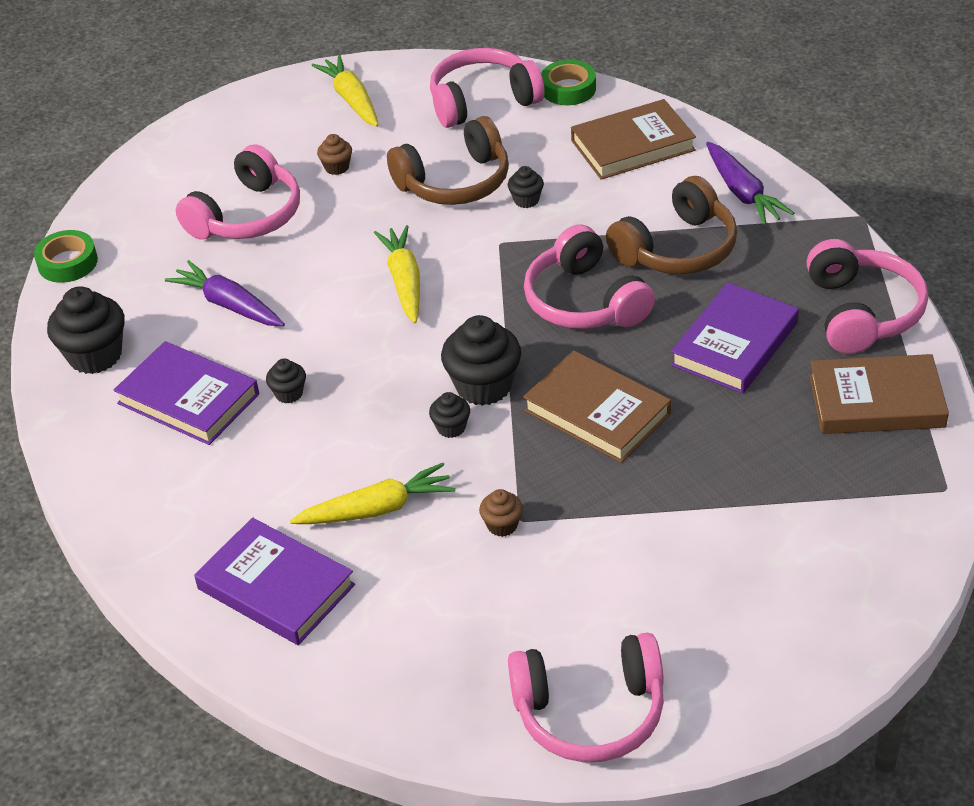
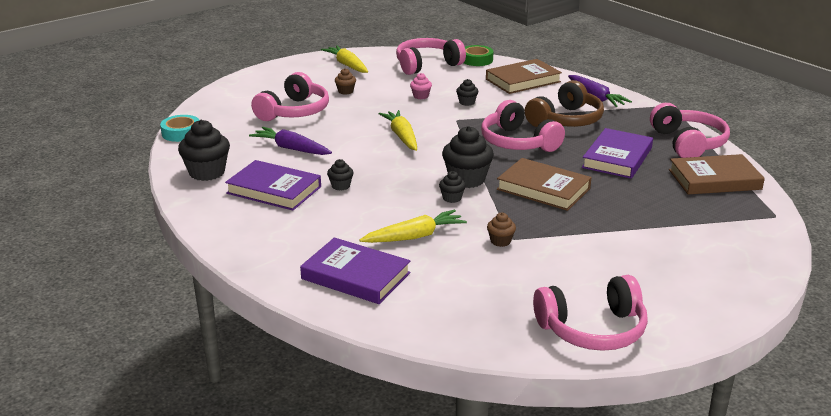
camera: 10 degrees left, 15 degrees down
(68, 263) = (181, 133): green tape -> turquoise tape
(455, 182) = (420, 96): brown headphones -> pink cupcake

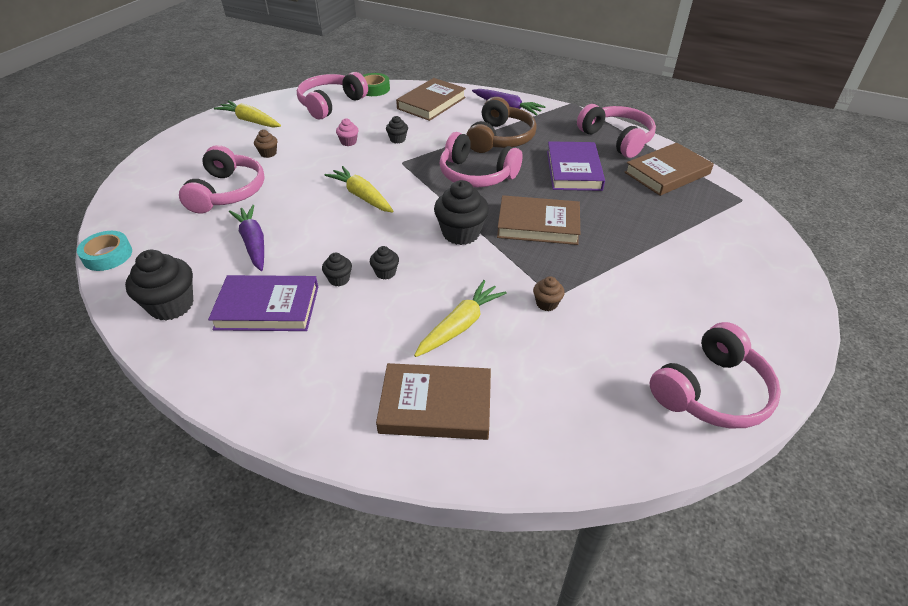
camera: 25 degrees left, 15 degrees up
(291, 148) = (253, 243): purple carrot -> purple carrot turned 60 degrees clockwise
(355, 276) = (436, 405): purple book -> brown book
(452, 198) = (463, 261): black cupcake -> black cupcake (385, 273)

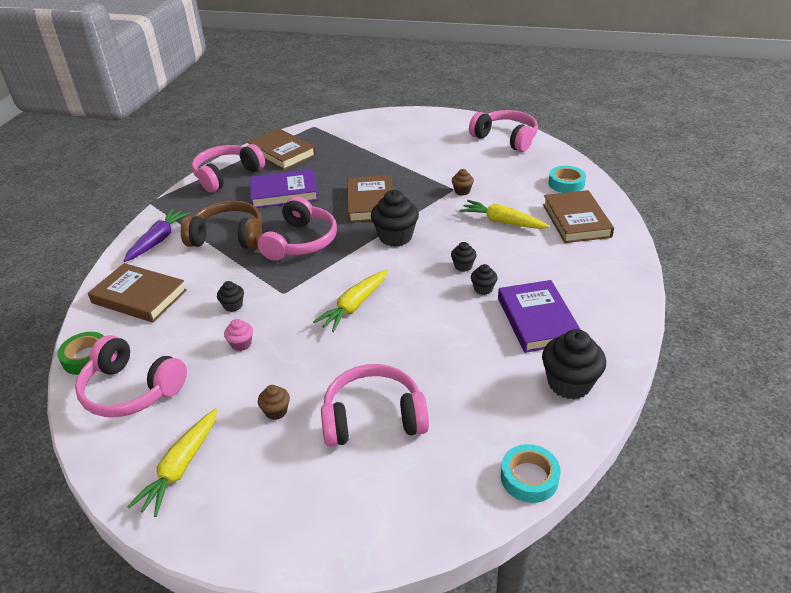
camera: 100 degrees left, 5 degrees down
(253, 243) = (457, 360): purple carrot -> none
(543, 428) = (566, 184): none -> turquoise tape

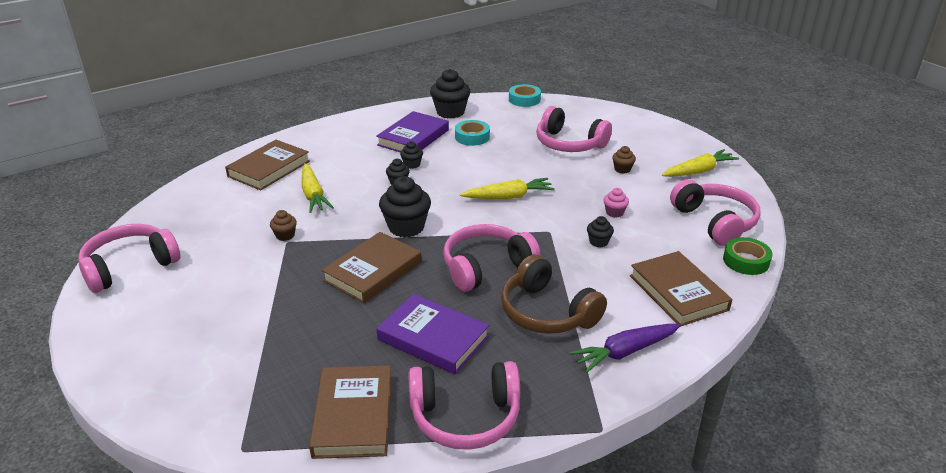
camera: 140 degrees left, 5 degrees down
(506, 138) = (129, 266): pink headphones -> pink headphones turned 60 degrees clockwise
(566, 184) = (206, 195): turquoise tape -> turquoise tape (472, 137)

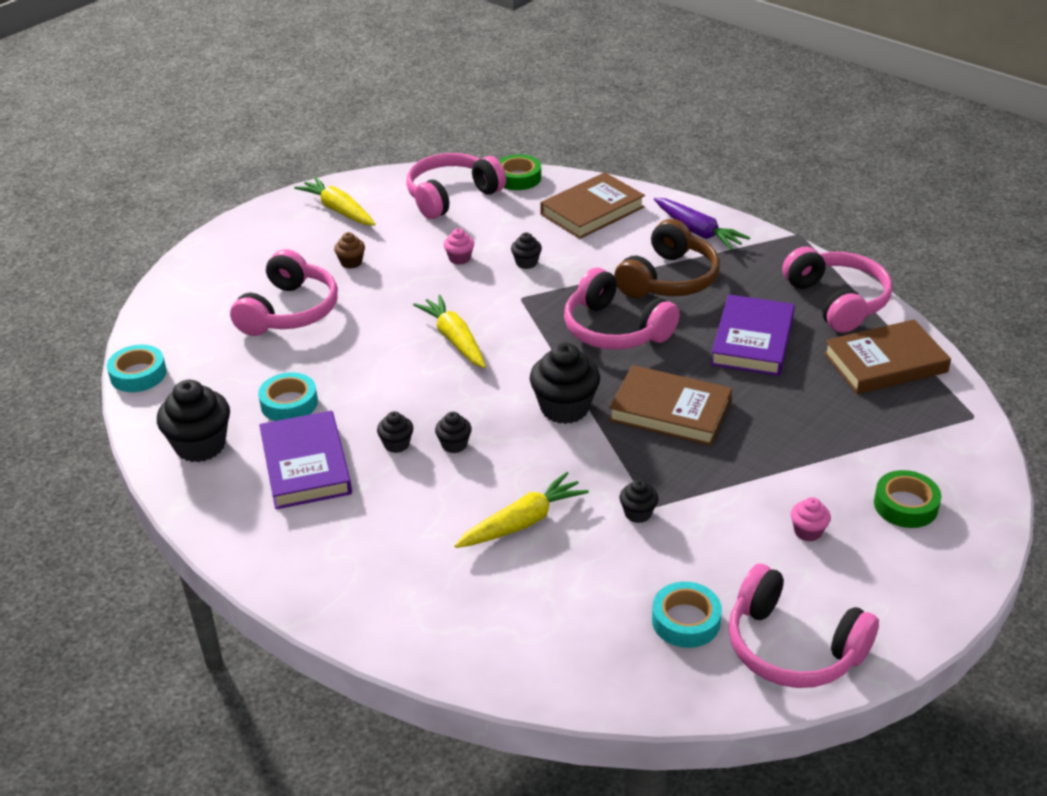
camera: 105 degrees left, 5 degrees up
(185, 359) = (905, 505): none -> green tape
(188, 233) = (686, 621): none -> turquoise tape
(206, 301) = (808, 532): none -> pink cupcake
(269, 169) = (464, 605): brown book -> none
(285, 235) = (638, 513): brown cupcake -> black cupcake
(413, 137) = (306, 465): purple book -> purple book turned 60 degrees clockwise

